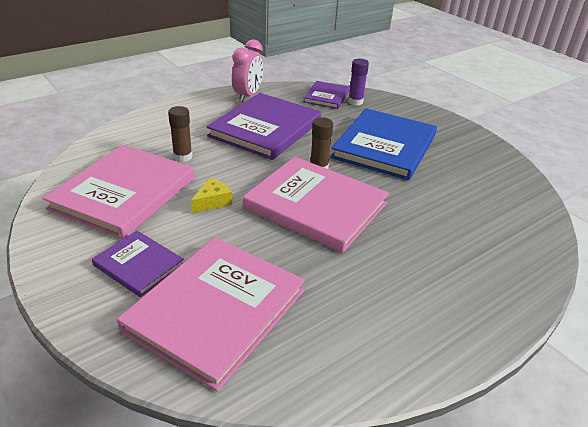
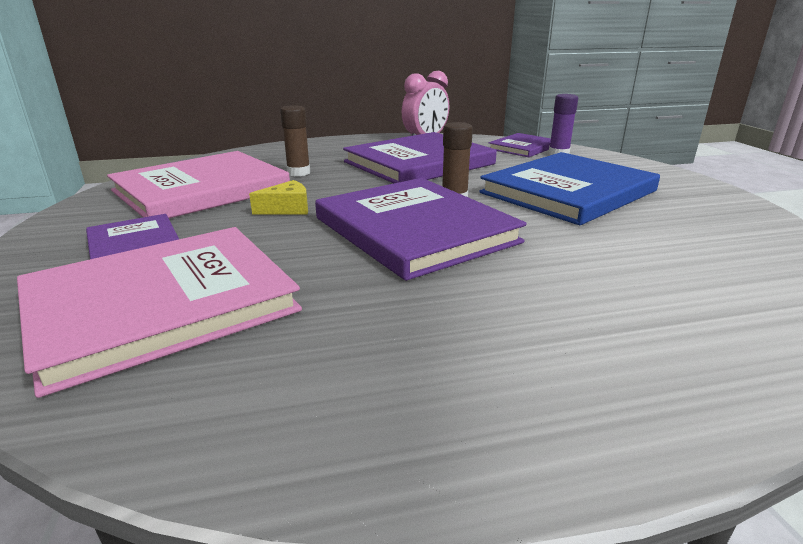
camera: 25 degrees right, 10 degrees down
(315, 206) = (414, 230): pink book -> purple book

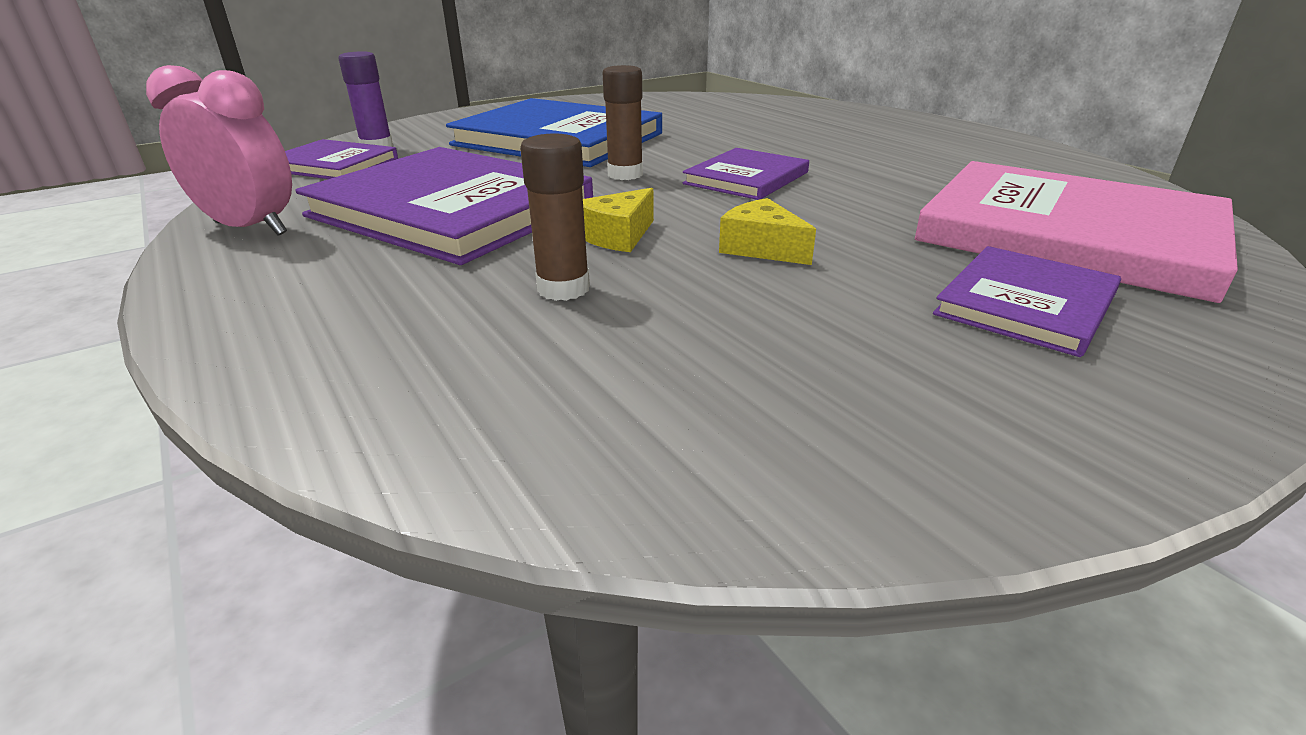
camera: 110 degrees left, 5 degrees up
(202, 190) = (758, 353): pink book -> none
(344, 185) = (618, 236): none -> yellow cheese
(414, 230) = (746, 178): purple book -> purple book, size x0.52

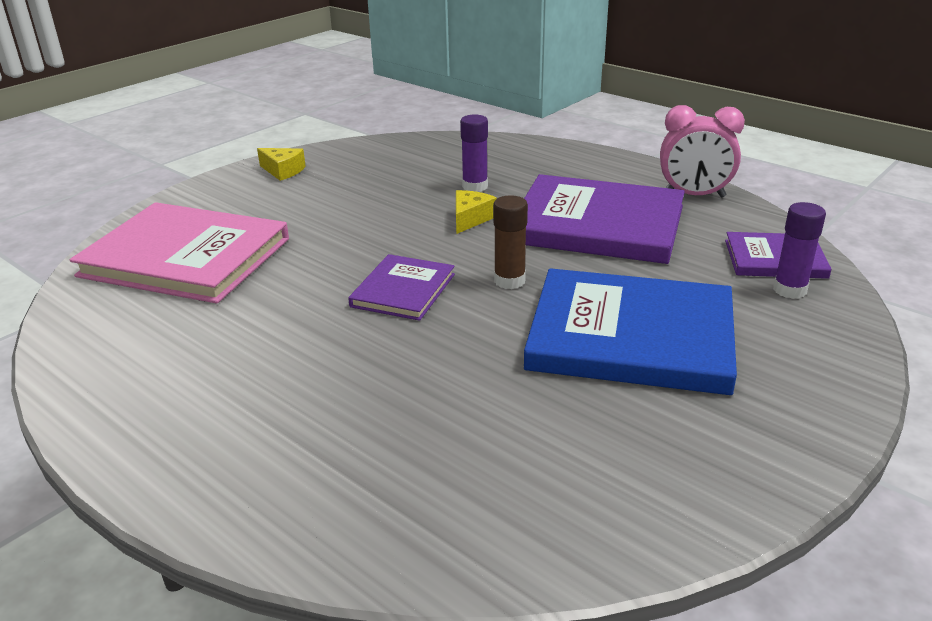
camera: 165 degrees right, 0 degrees up
(563, 289) = (475, 187): brown glue stick -> purple glue stick
(761, 248) = (382, 221): yellow cheese -> yellow cheese (283, 171)
(1026, 304) = (254, 207): purple book -> none

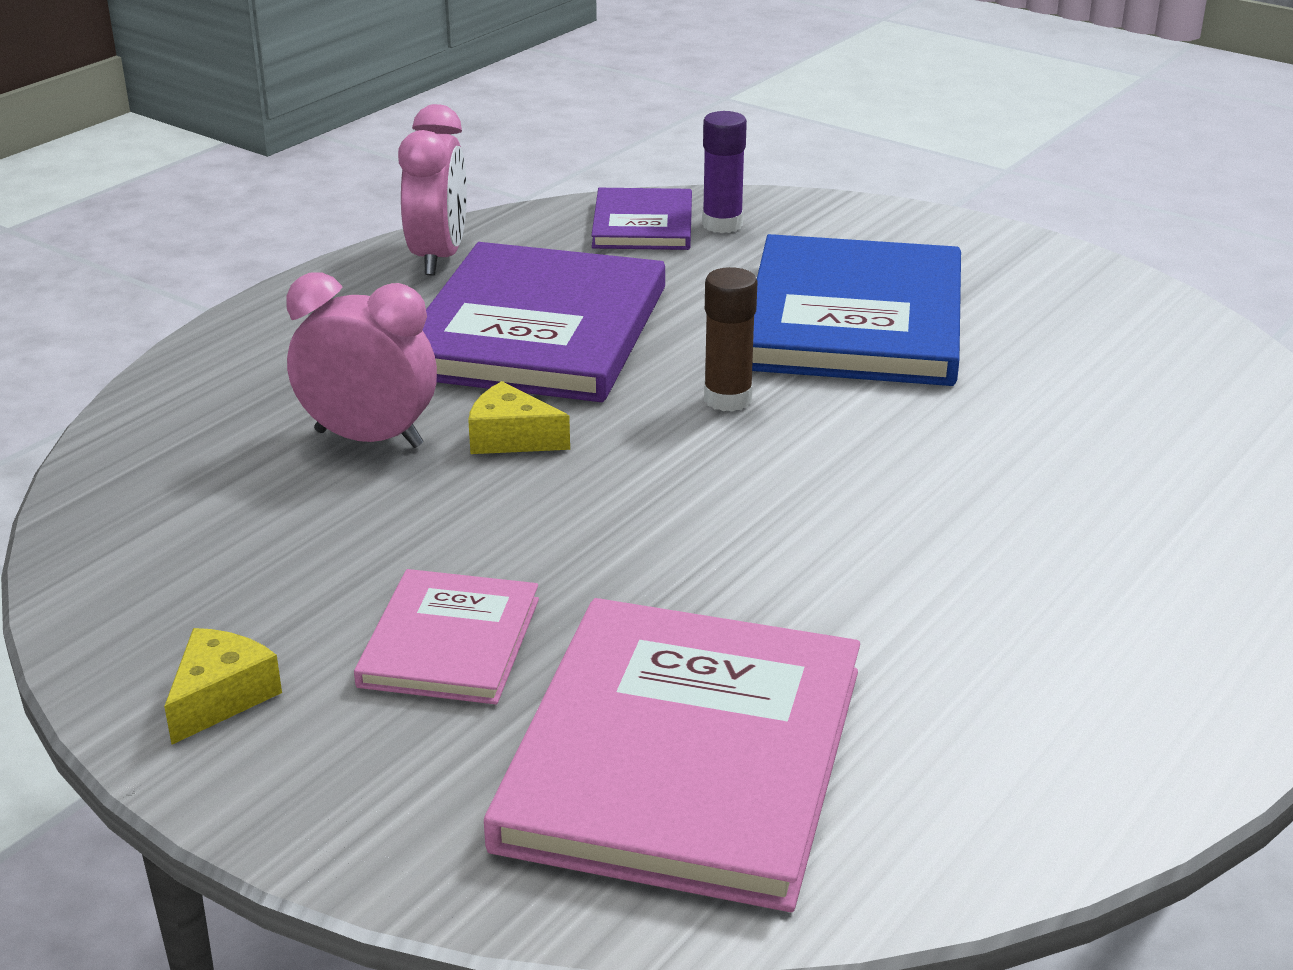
camera: 95 degrees left, 0 degrees up
(296, 209) = (449, 642): none -> pink book
(403, 290) = (772, 486): purple book -> none
(475, 187) = (369, 439): purple glue stick -> pink clock

